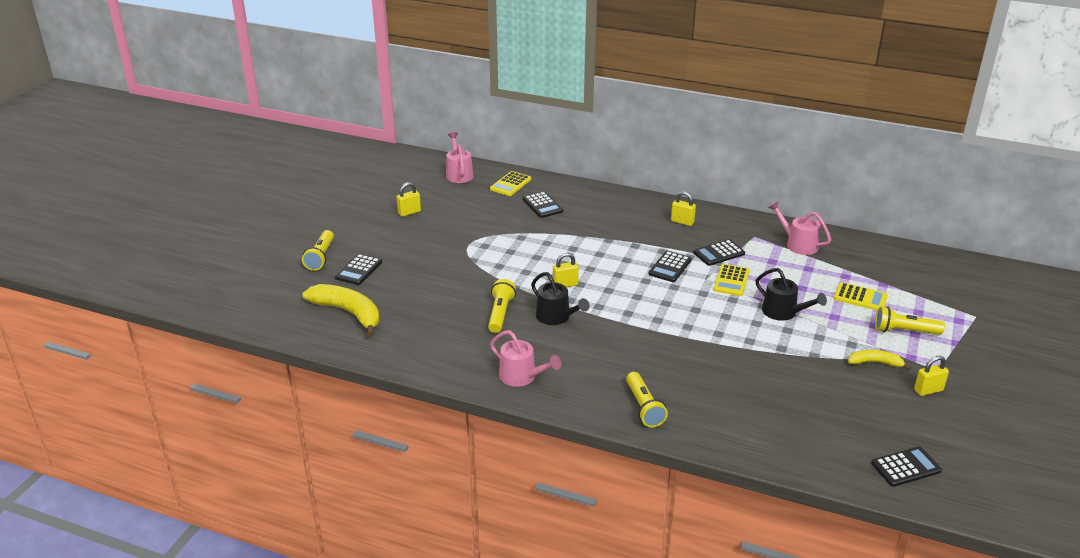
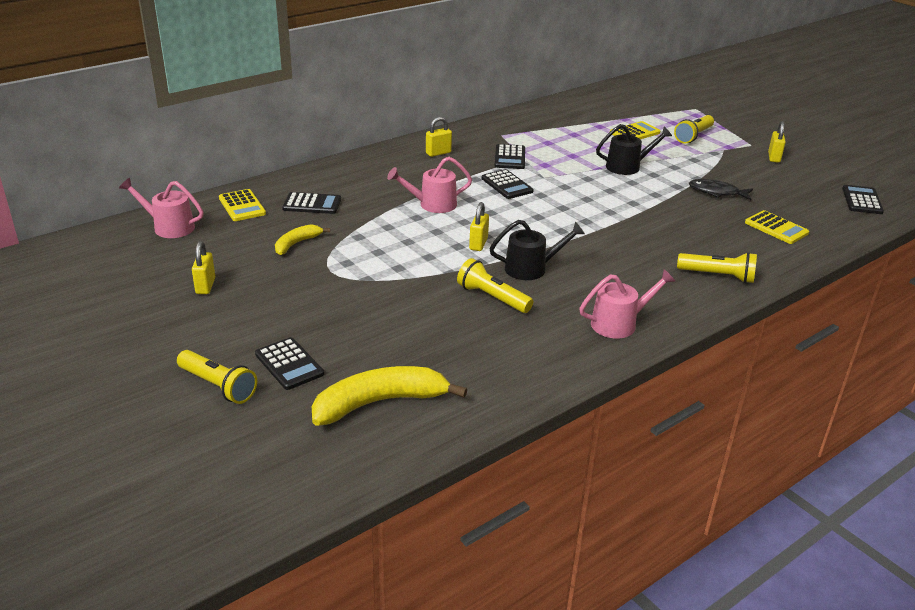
camera: 60 degrees left, 0 degrees up
(731, 280) = (558, 168): yellow calculator -> yellow calculator (776, 228)
(798, 244) = (534, 124): pink watering can -> pink watering can (433, 204)
(799, 372) = (716, 192): none -> black fish
(875, 363) = (726, 161): yellow banana -> yellow banana (296, 244)

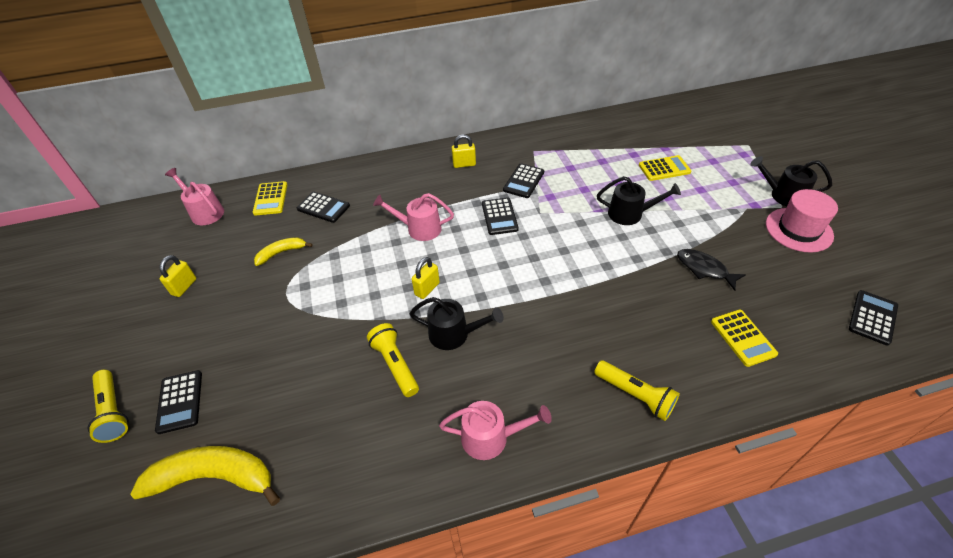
camera: 25 degrees right, 15 degrees up
(693, 136) = (724, 183): yellow flashlight -> none
(747, 138) = (783, 195): none -> black watering can
(774, 157) = (798, 230): yellow padlock -> pink hat

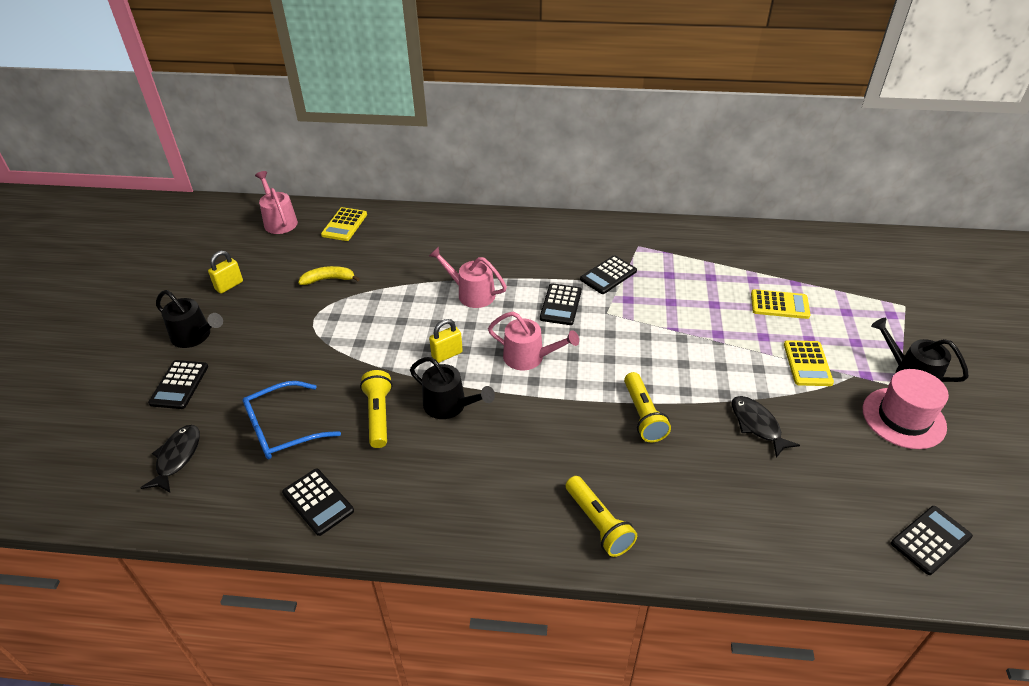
camera: 20 degrees right, 5 degrees down
(113, 411) = (124, 375): yellow flashlight -> yellow flashlight (643, 415)
(214, 477) = (177, 457): yellow banana -> black fish
(310, 409) = (283, 429): none -> blue glasses
(323, 207) = (389, 247): black calculator -> black calculator (318, 502)
(464, 164) = (554, 241): yellow padlock -> none
(491, 437) = (431, 511): pink watering can -> pink watering can (529, 357)
(630, 214) = (707, 342): black watering can -> black watering can (195, 336)
(742, 338) = (754, 509): yellow calculator -> yellow calculator (807, 363)

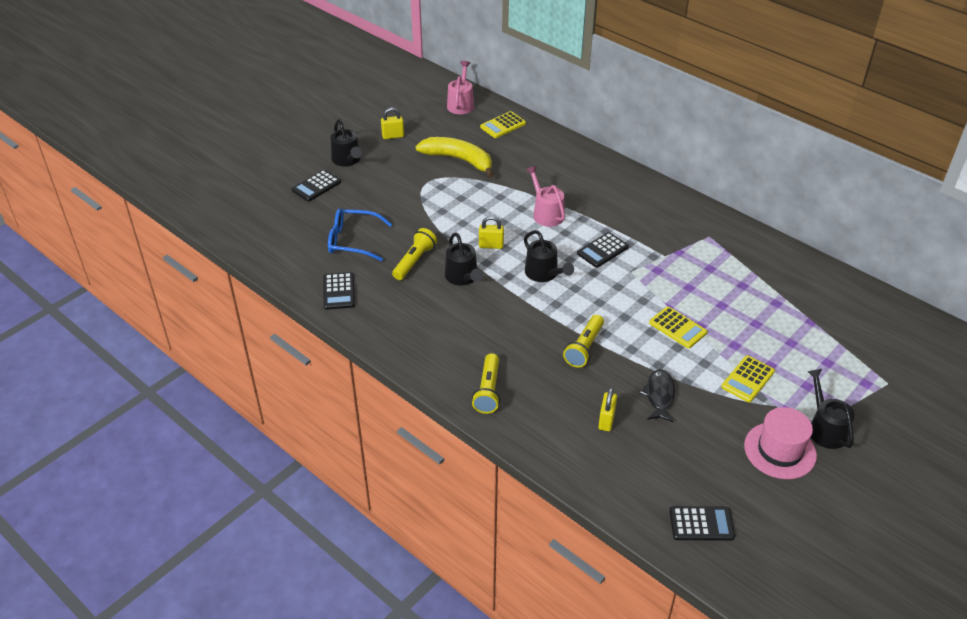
camera: 35 degrees right, 0 degrees up
(177, 457) = (284, 227): black fish -> none
(328, 279) = (458, 160): yellow banana -> yellow banana, size x1.85
(529, 357) = (544, 274): pink watering can -> black watering can
(608, 275) = (661, 246): black calculator -> none
(740, 483) = (606, 420): none -> yellow padlock
(779, 305) = (776, 331): yellow calculator -> yellow calculator (677, 328)

